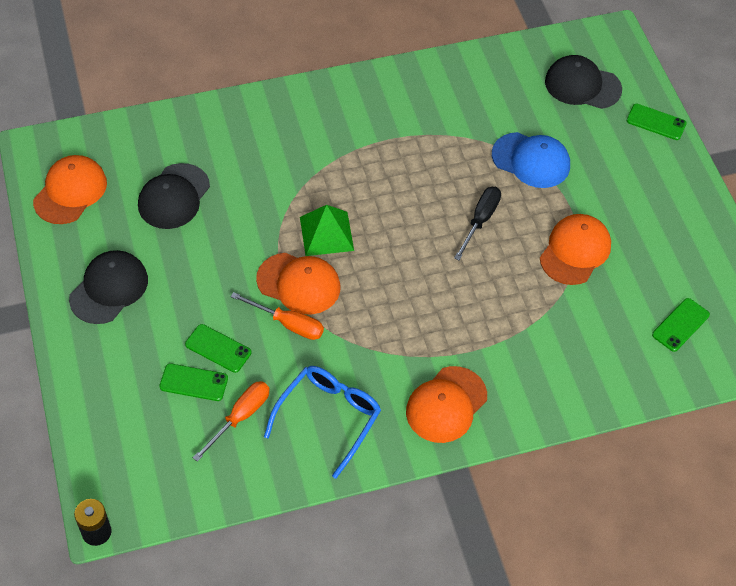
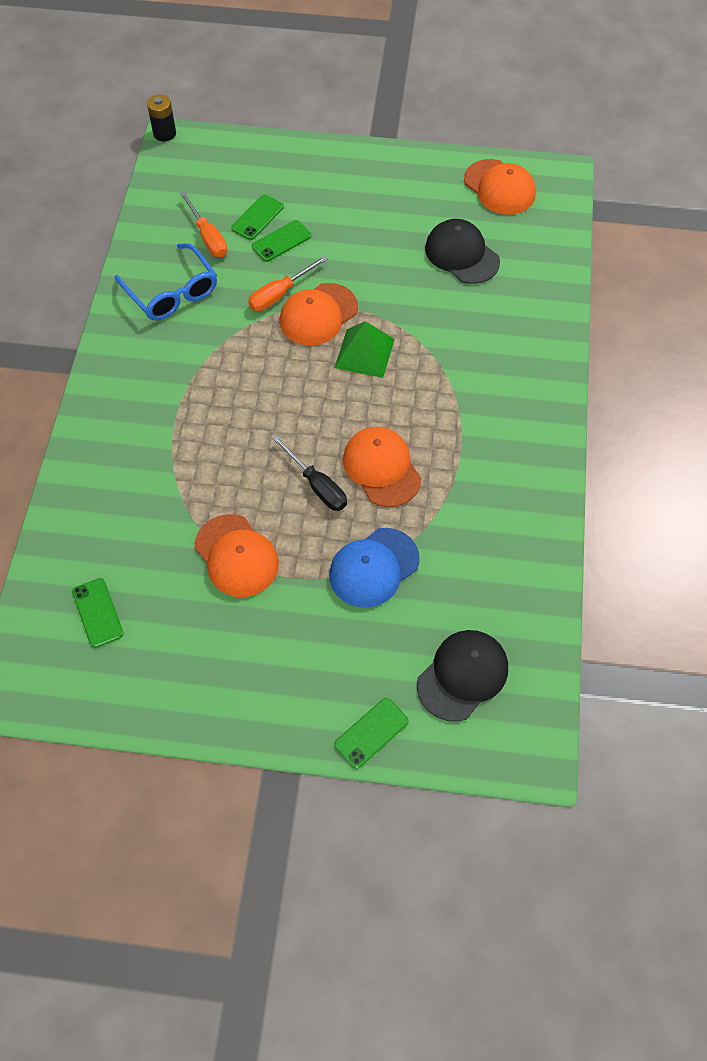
camera: 115 degrees right, 5 degrees up
(109, 289) = (380, 188): black cap -> none
(446, 405) = (133, 377): orange cap -> orange cap (382, 468)

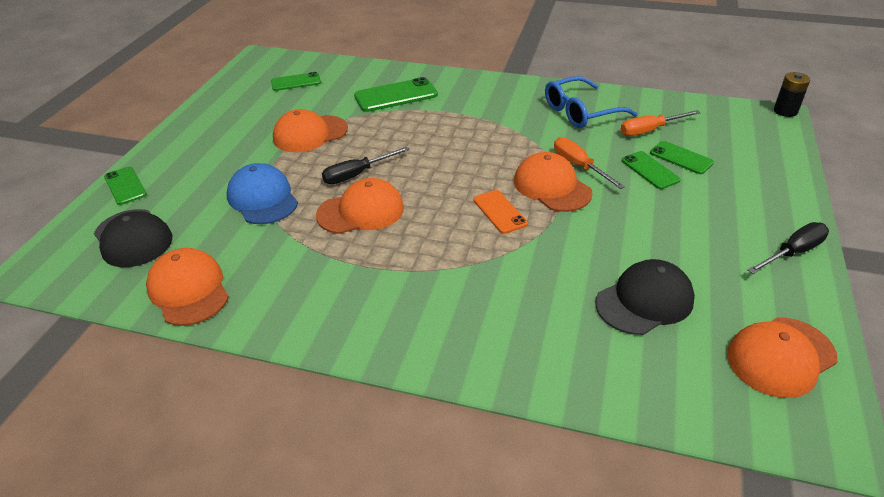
camera: 100 degrees right, 20 degrees down
(136, 479) = (396, 95): none -> green phone
(364, 353) = (499, 212): green pyramid -> orange phone
(386, 163) = (793, 252): none -> black screwdriver
(524, 586) = (189, 290): none -> orange cap

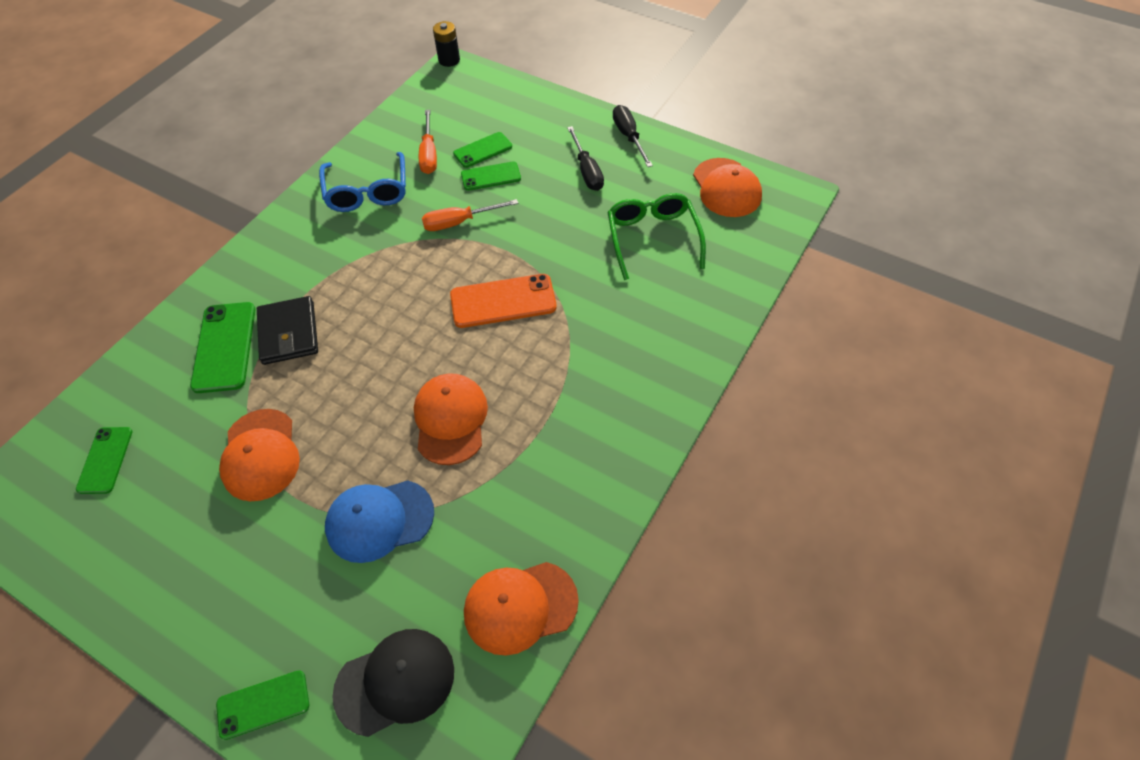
camera: 75 degrees left, 15 degrees up
(357, 174) = (379, 414): black screwdriver -> black screwdriver (587, 171)
(418, 116) = (289, 333): none -> black wallet
(499, 212) = (503, 301): orange phone -> orange phone, size x1.58
(552, 187) = (482, 252): orange cap -> none
(644, 301) = (653, 239): black cap -> green glasses

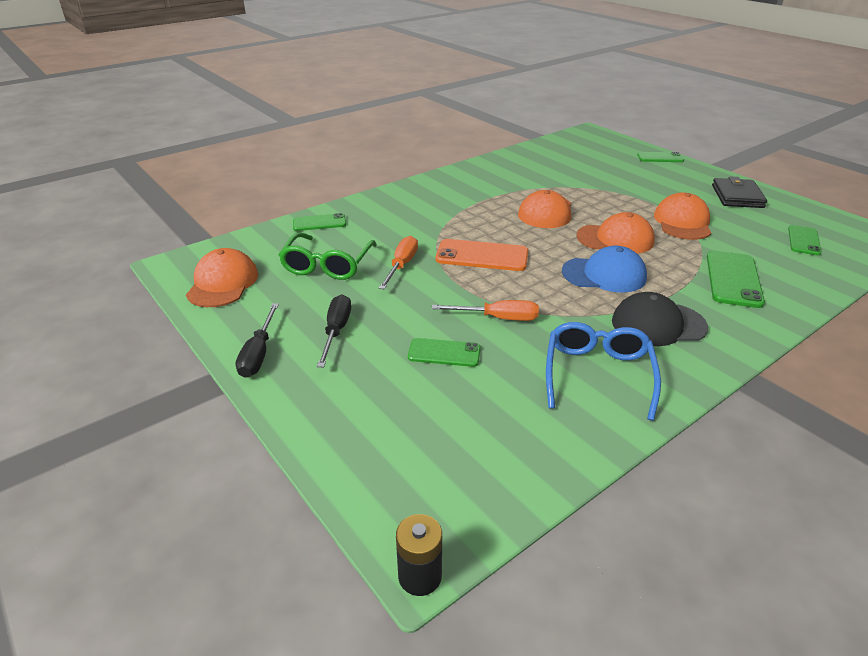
camera: 160 degrees left, 20 degrees down
(289, 333) = (674, 275): black wallet -> black wallet (737, 196)
(379, 520) = (599, 188): blue cap -> blue cap (604, 275)
(395, 682) = (594, 152): black cap -> black cap (658, 324)
(429, 154) = (510, 400): orange screwdriver -> orange screwdriver (402, 265)
(483, 150) = (439, 386): green phone -> green phone (319, 223)
(520, 607) = (527, 157): orange cap -> orange cap (615, 239)

